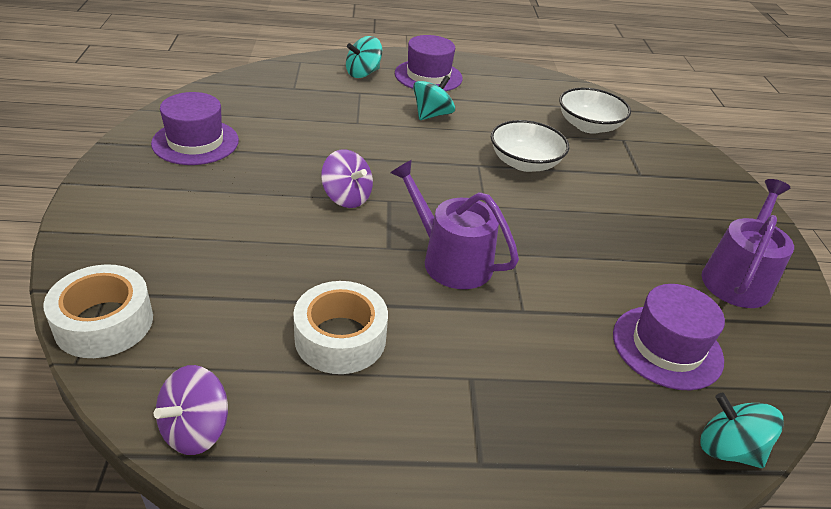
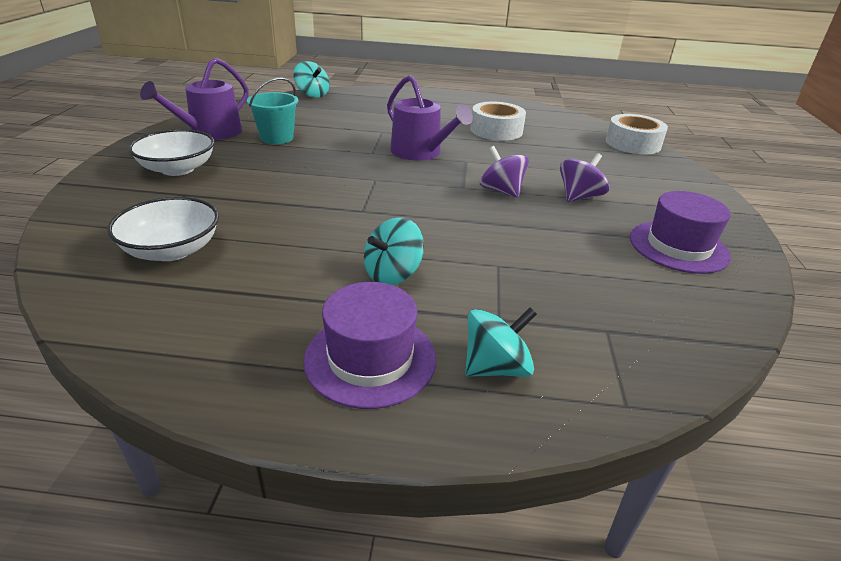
camera: 170 degrees left, 5 degrees down
(195, 430) = (558, 115): purple spinning top -> purple spinning top (579, 197)
(524, 163) = (307, 210): white bowl -> white bowl (178, 169)
(648, 275) = (277, 138): none -> turquoise bucket
(667, 347) = (304, 115): purple hat -> none

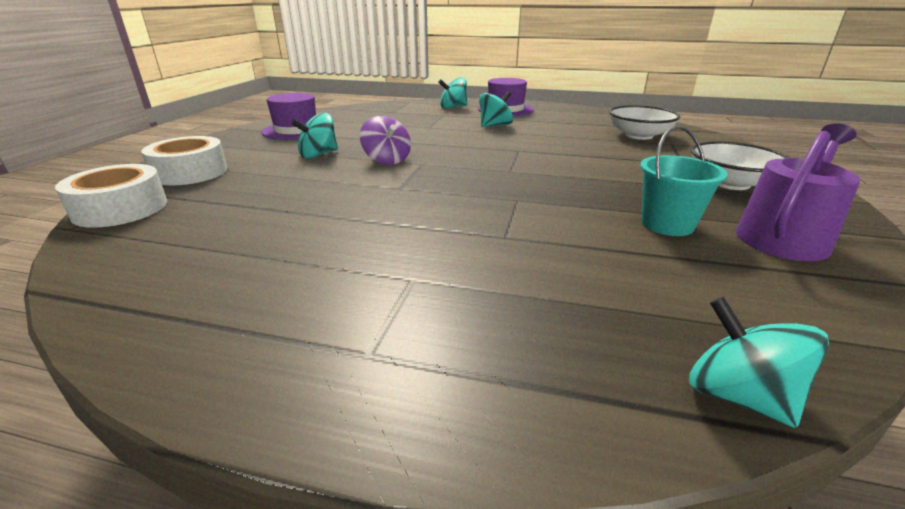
camera: 170 degrees left, 5 degrees down
(420, 152) = (452, 198): purple watering can -> none
(496, 130) = (303, 236): white tape -> white tape (190, 172)
(579, 197) = (318, 155): purple spinning top -> turquoise spinning top

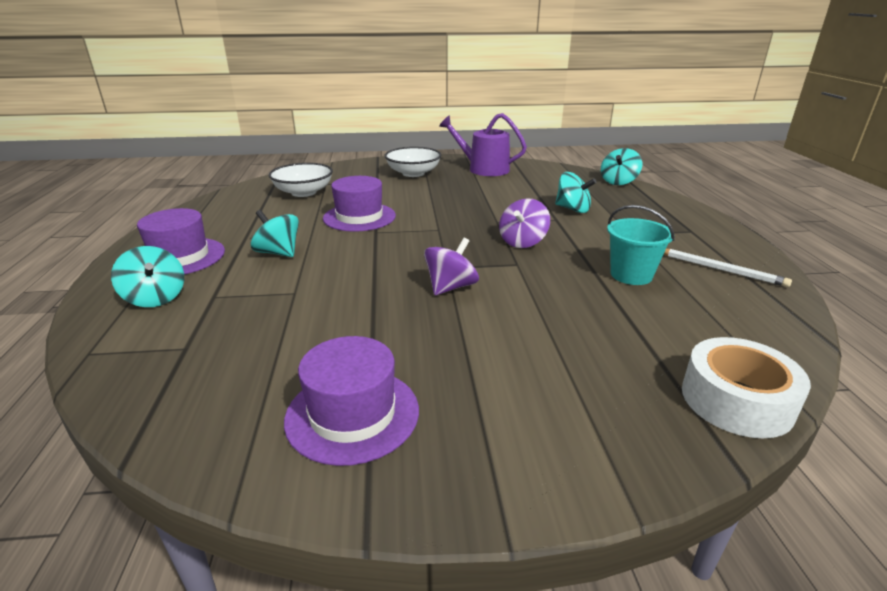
camera: 110 degrees left, 0 degrees up
(190, 172) = (613, 417): white tape -> none
(234, 305) = (720, 269): none -> white pencil
(318, 155) = (465, 337): turquoise spinning top -> turquoise spinning top (572, 209)
(447, 200) = (522, 242): none -> purple spinning top
(560, 148) = (359, 217): none -> purple hat
(667, 224) = (494, 187): turquoise bucket -> turquoise bucket (631, 275)

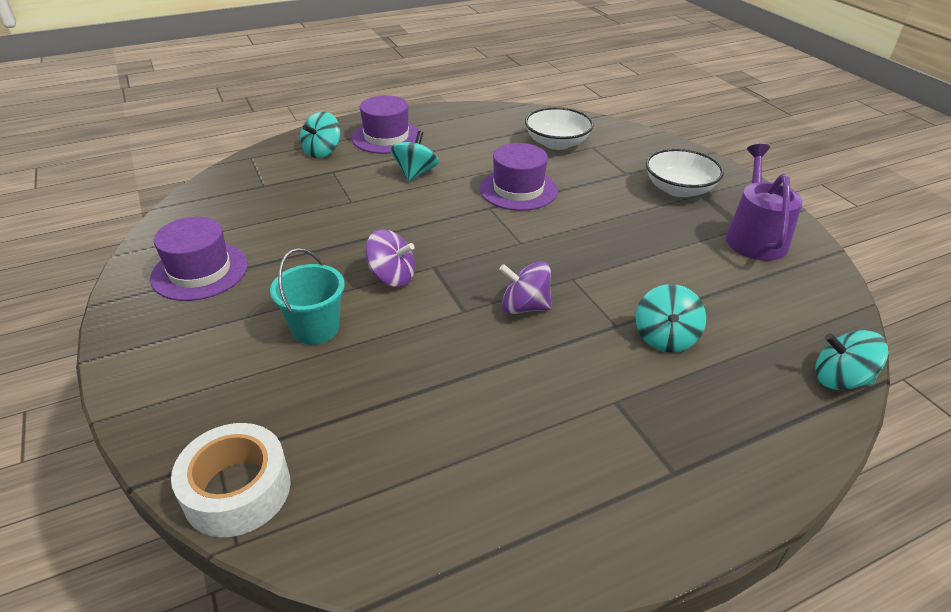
camera: 70 degrees right, 10 degrees up
(631, 275) = (480, 406): turquoise bucket -> turquoise bucket (315, 328)
(720, 269) = (543, 501): white pencil -> none

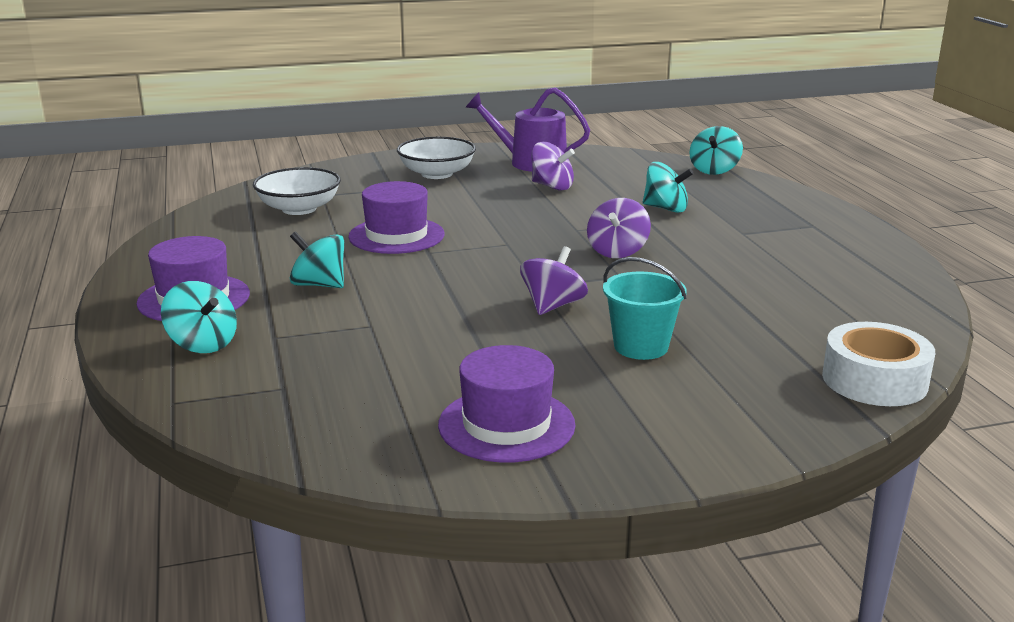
camera: 80 degrees left, 15 degrees down
(687, 256) = (552, 186): none -> purple spinning top

